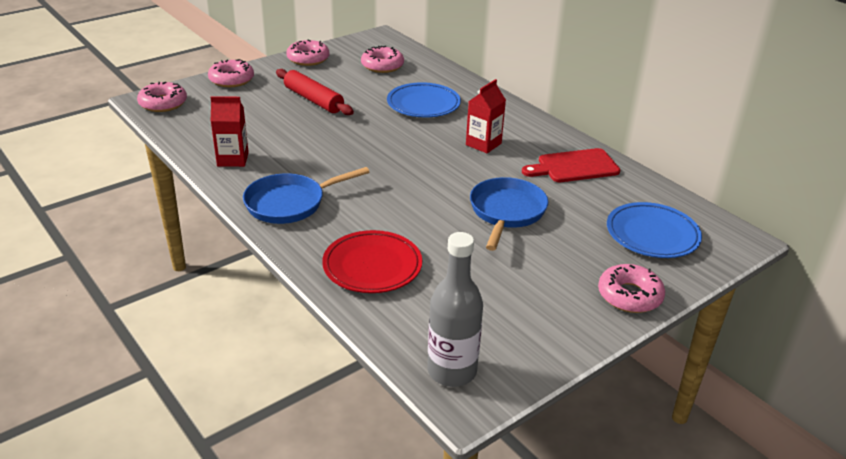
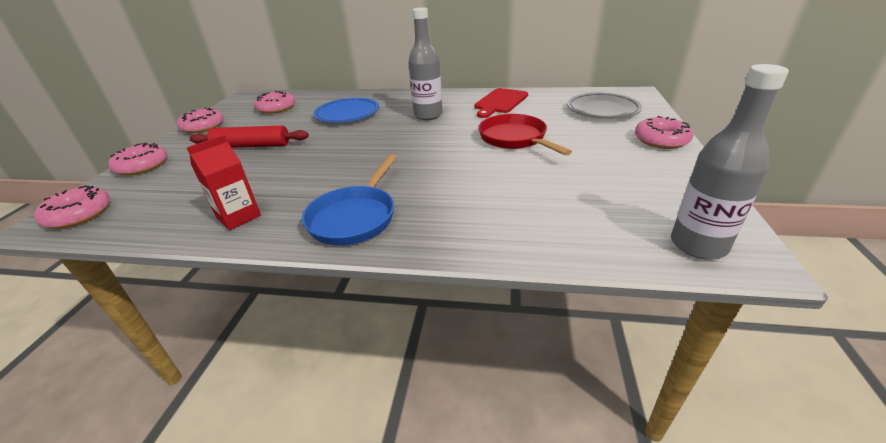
camera: 40 degrees left, 0 degrees up
(372, 266) = (505, 217): red plate -> none
(483, 144) = (428, 115): red carton -> grey bottle
(506, 212) = (515, 139): blue pan -> red pan
(652, 235) = (602, 110): blue plate -> grey plate

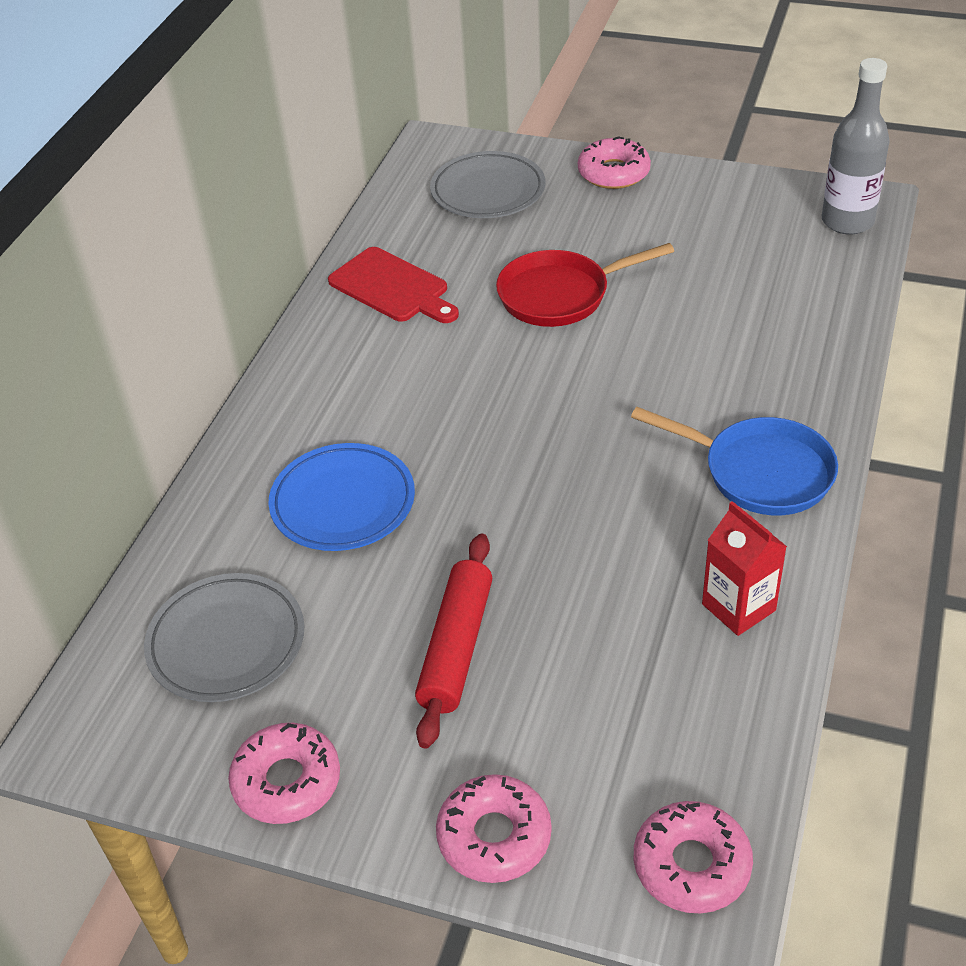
camera: 80 degrees left, 10 degrees up
(276, 108) = (226, 643): pink donut -> grey plate
(428, 115) = (412, 383): grey bottle -> none

